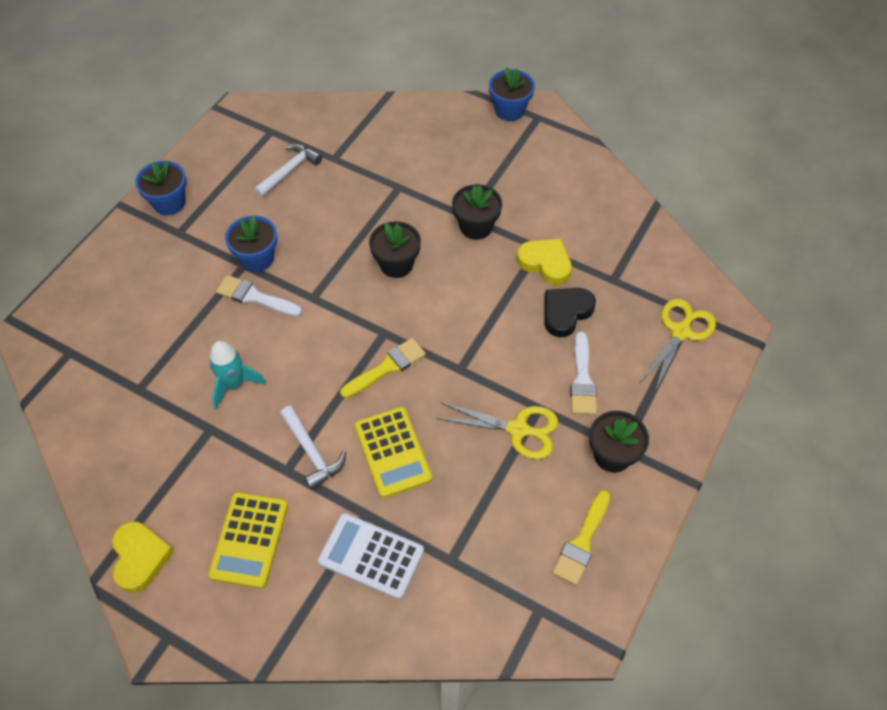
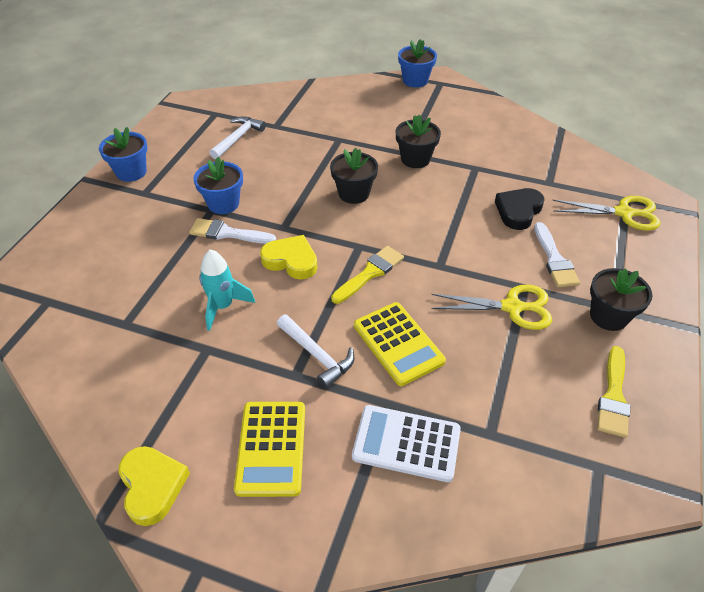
camera: 10 degrees left, 10 degrees down
(545, 263) = (485, 178): yellow heart -> yellow heart (291, 260)
(680, 332) = (623, 213): yellow scissors -> yellow scissors turned 75 degrees clockwise

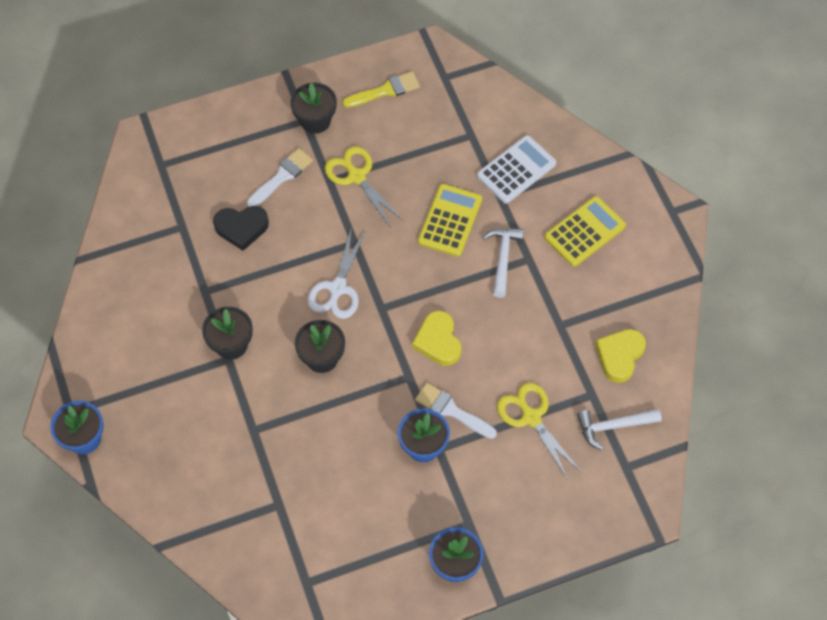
camera: 130 degrees left, 15 degrees up
(152, 486) = (661, 269): yellow heart -> yellow heart (619, 356)
(223, 306) = (519, 347): turquoise rocket -> none
(227, 233) = (452, 410): white brush -> white brush turned 150 degrees clockwise
(238, 138) = (327, 520): white hammer -> white hammer (613, 426)
(370, 273) = (402, 280): yellow brush -> none
(404, 232) = (337, 288): none -> white scissors
(406, 443) = (516, 170): white calculator -> white calculator turned 105 degrees counterclockwise
(623, 213) = (183, 158): yellow scissors -> yellow scissors (531, 417)

